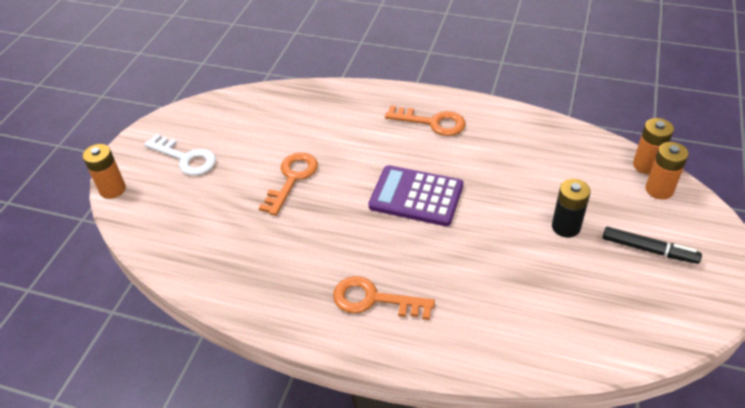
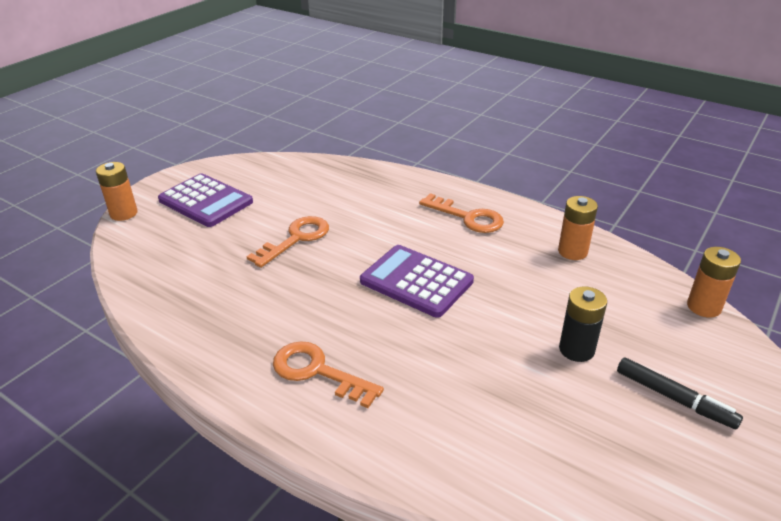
camera: 15 degrees right, 10 degrees down
(185, 158) = (205, 201): white key -> purple calculator
(659, 190) = (711, 336): orange battery -> orange battery (572, 251)

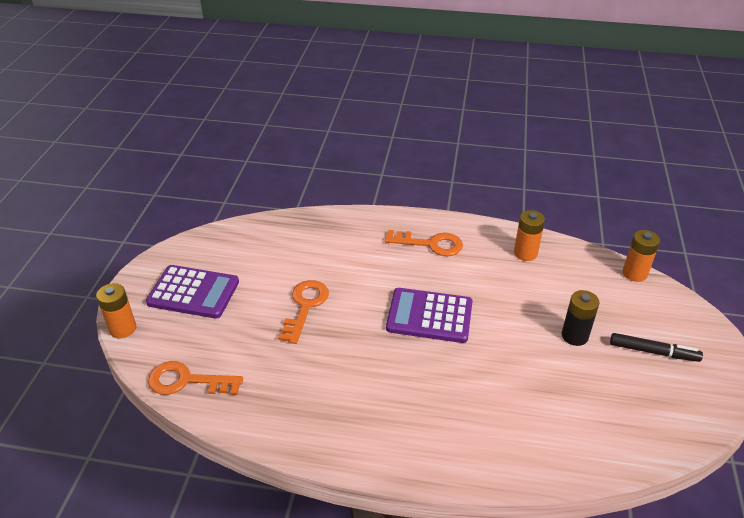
camera: 25 degrees left, 5 degrees up
(317, 372) = (409, 419): orange key -> orange key (187, 381)

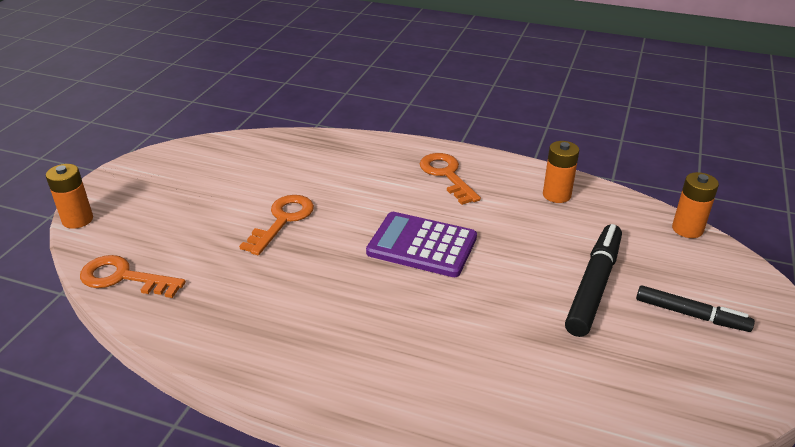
camera: 10 degrees right, 5 degrees down
(193, 292) = (166, 194): purple calculator -> none
(430, 244) = (446, 175): orange key -> orange key turned 135 degrees counterclockwise
(574, 336) = (593, 286): black battery -> black marker

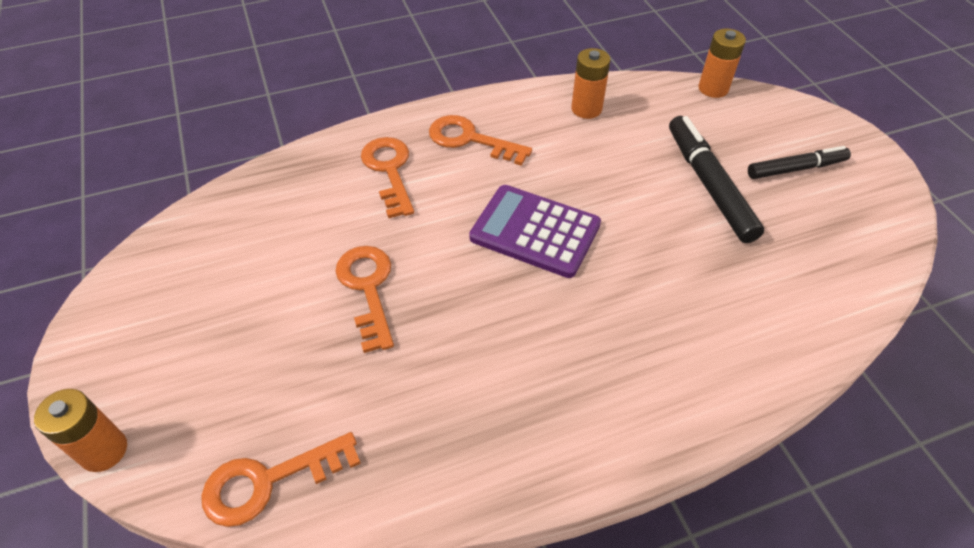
camera: 40 degrees left, 15 degrees up
(373, 168) = (389, 171): none -> orange key
(422, 245) = (535, 231): purple calculator -> purple calculator turned 45 degrees clockwise

